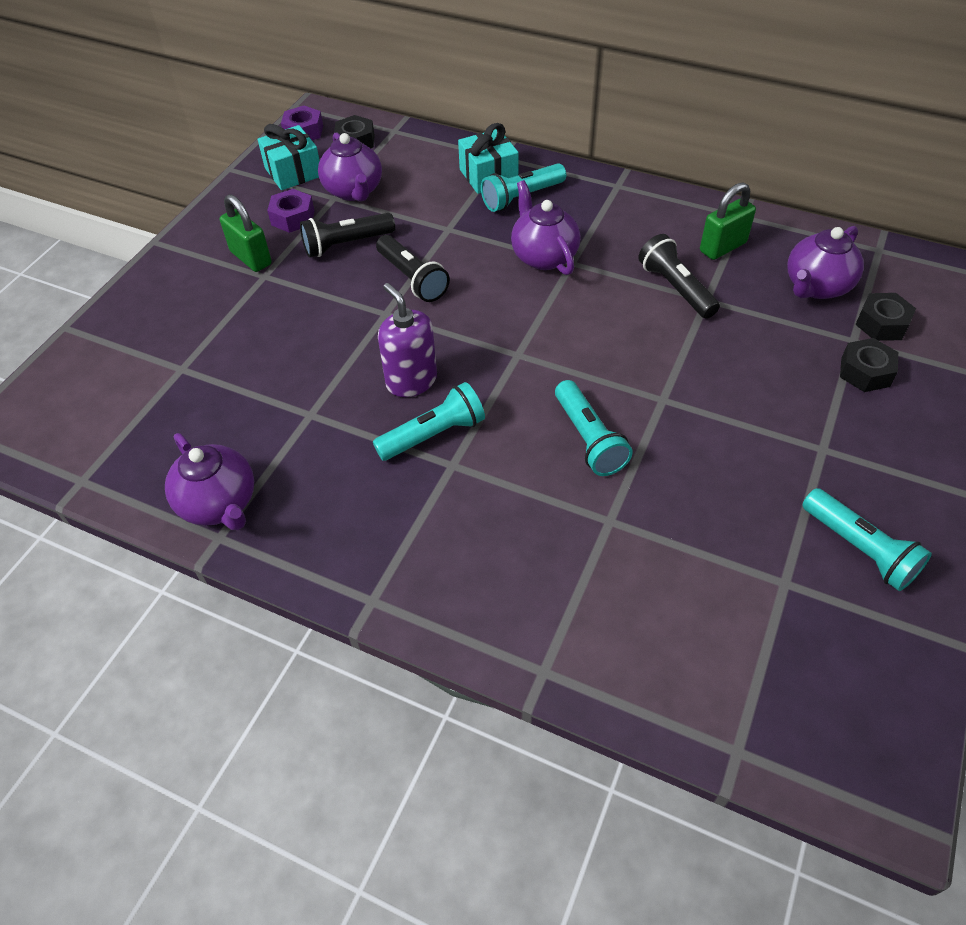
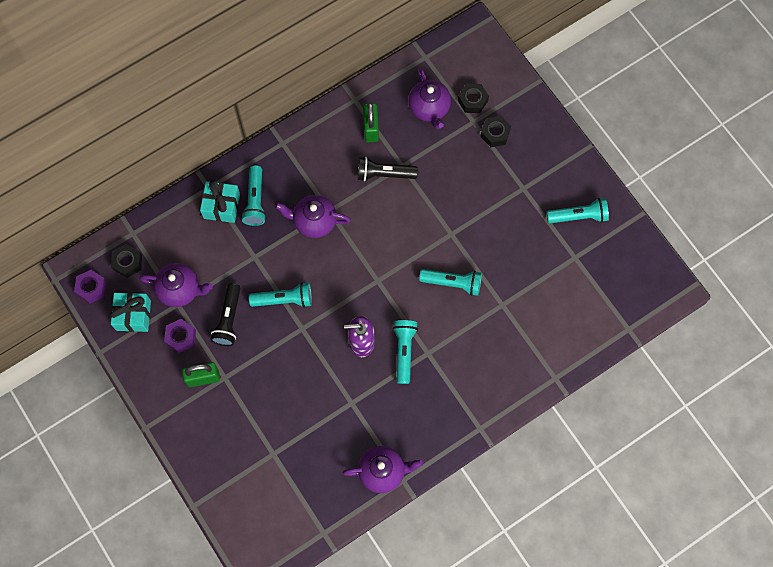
camera: 60 degrees left, 20 degrees up
(412, 278) = (284, 299): black flashlight -> turquoise flashlight

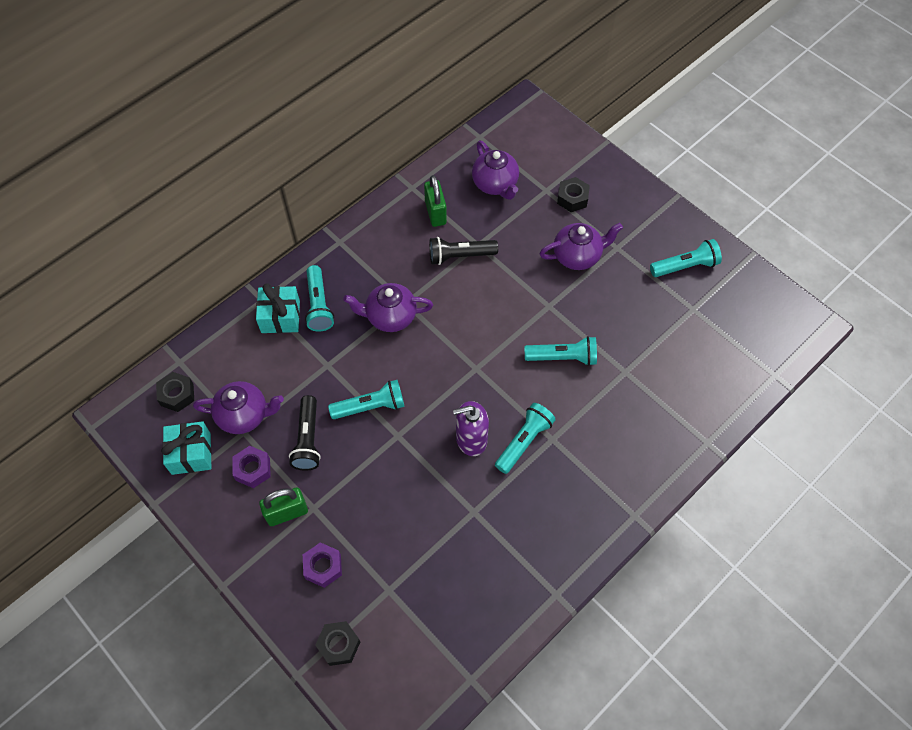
camera: 10 degrees left, 10 degrees down
(91, 288) = (136, 430): purple nut -> purple nut (323, 567)
(382, 471) = (529, 588): purple teapot -> purple teapot (577, 256)
(404, 351) = (524, 442): turquoise flashlight -> turquoise flashlight turned 45 degrees clockwise
(472, 101) = (540, 170): black nut -> black nut (339, 645)

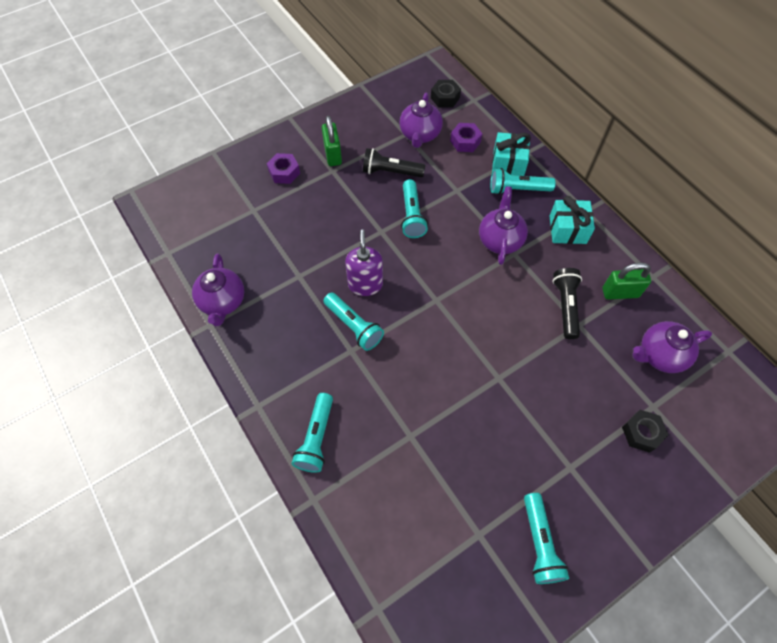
camera: 100 degrees right, 0 degrees up
(191, 453) = (394, 104): turquoise gift -> turquoise gift (567, 229)
(253, 469) = (373, 137): purple nut -> purple nut (465, 141)
(339, 645) = (224, 176): black nut -> none
(563, 357) = (436, 378): turquoise flashlight -> turquoise flashlight (316, 438)
(577, 256) = (560, 421): purple teapot -> purple teapot (223, 302)

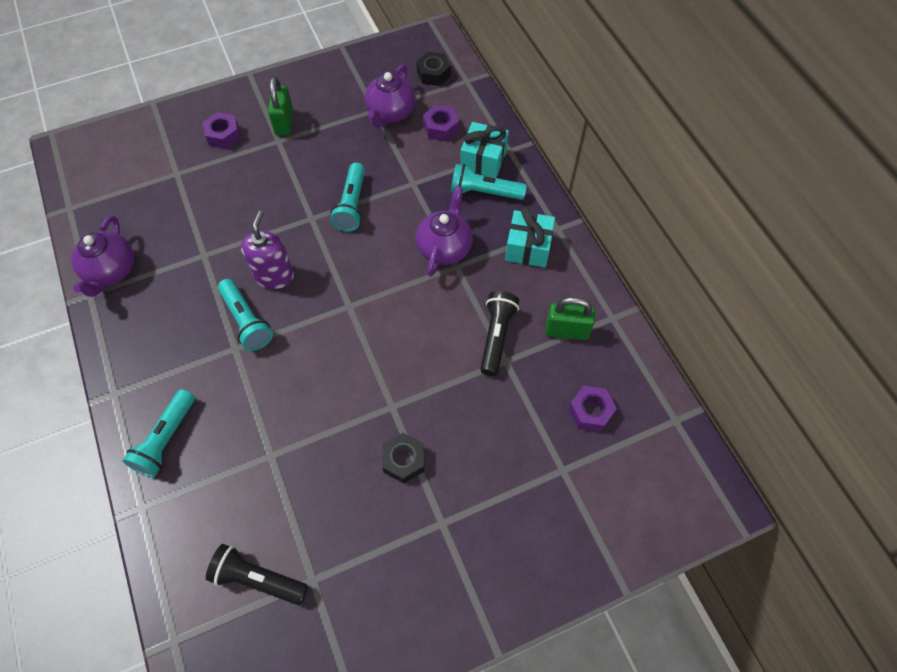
camera: 10 degrees right, 0 degrees up
(391, 172) = (344, 151): black flashlight -> black flashlight (258, 579)
(539, 543) = (378, 602): turquoise flashlight -> none
(641, 433) = (538, 498): black nut -> black nut (404, 460)
(660, 355) = (590, 411): purple teapot -> purple nut

